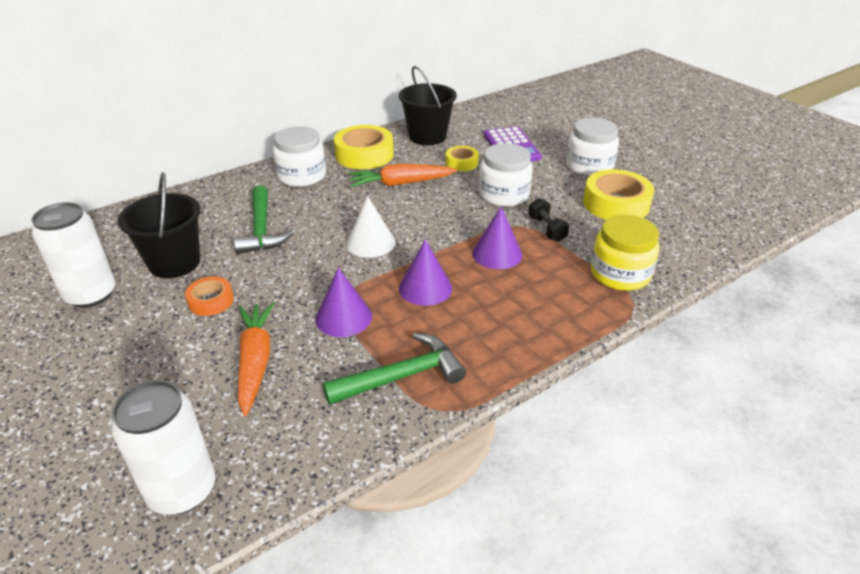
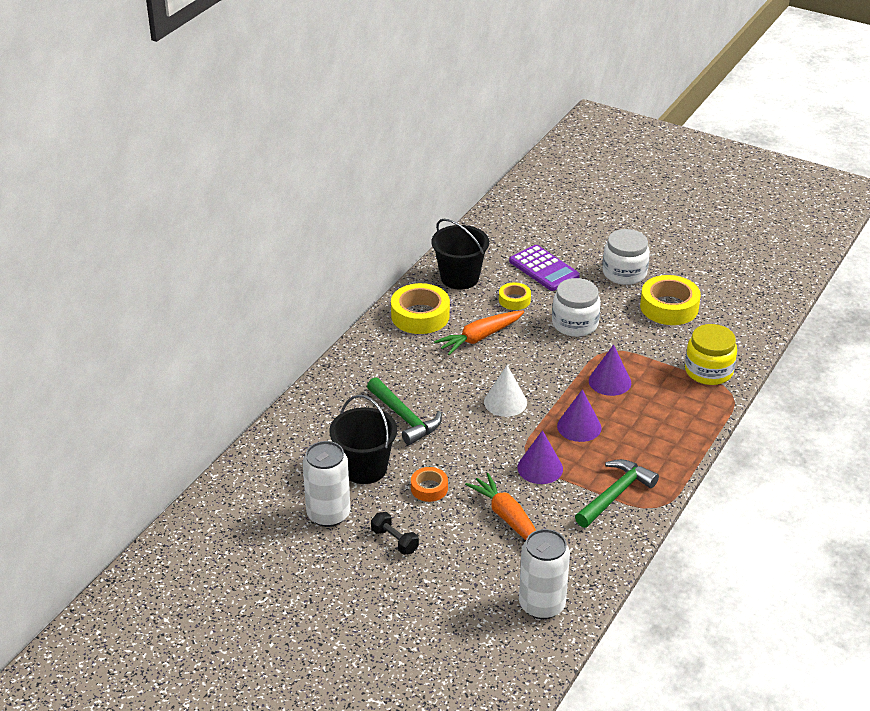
camera: 25 degrees left, 0 degrees up
(302, 176) = (385, 355): white jar -> none
(547, 229) = (631, 347): black dumbbell -> black dumbbell (394, 541)

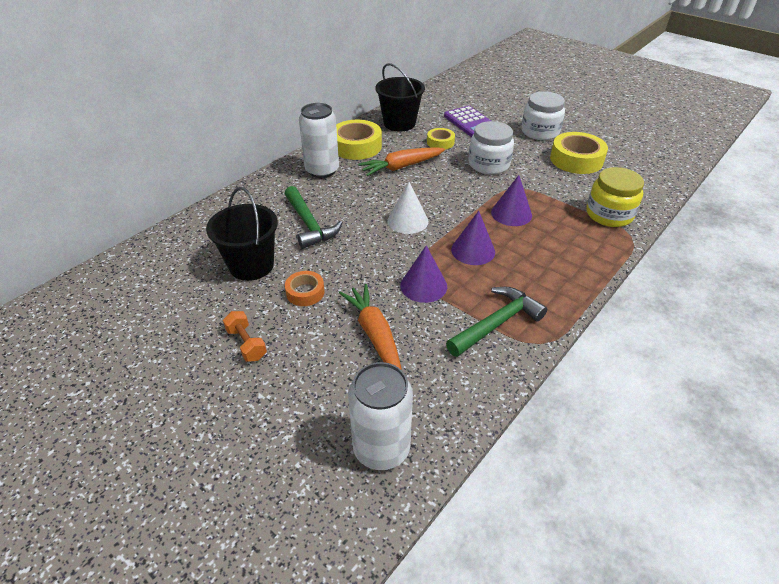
camera: 10 degrees right, 5 degrees up
(328, 514) = (194, 306): white can -> white can (322, 170)
(394, 541) = (246, 344): black dumbbell -> orange dumbbell

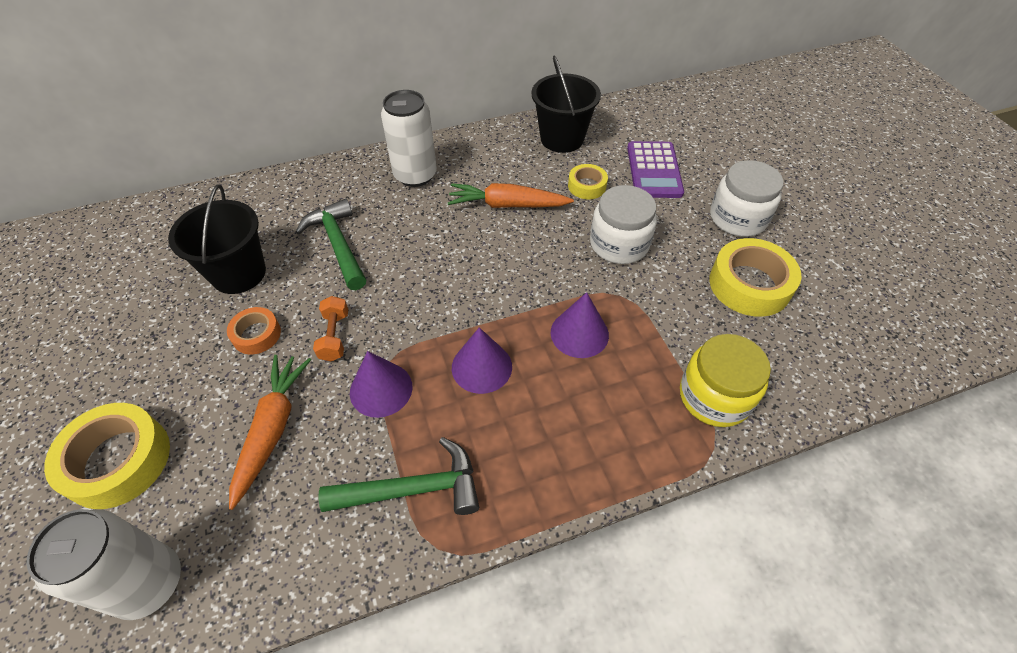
camera: 30 degrees right, 10 degrees up
(246, 344) = (150, 371): orange dumbbell -> orange dumbbell (334, 336)
(309, 224) = (338, 244): green hammer -> green hammer turned 150 degrees clockwise
(356, 146) = (482, 155): yellow tape -> yellow tape (118, 461)
(407, 221) = (445, 287): white cone -> none

